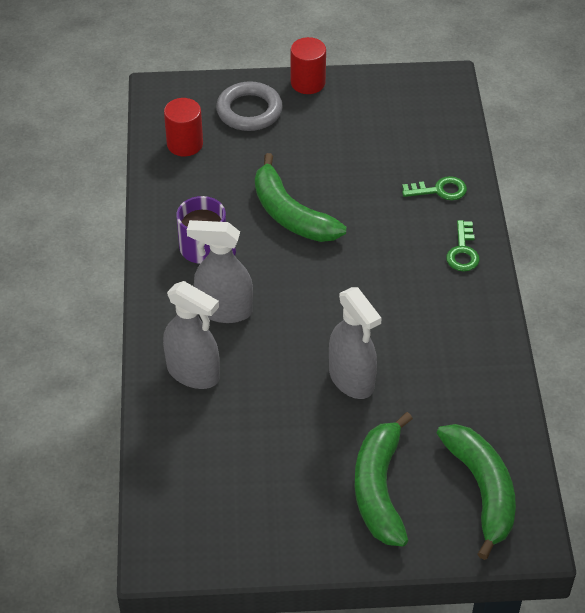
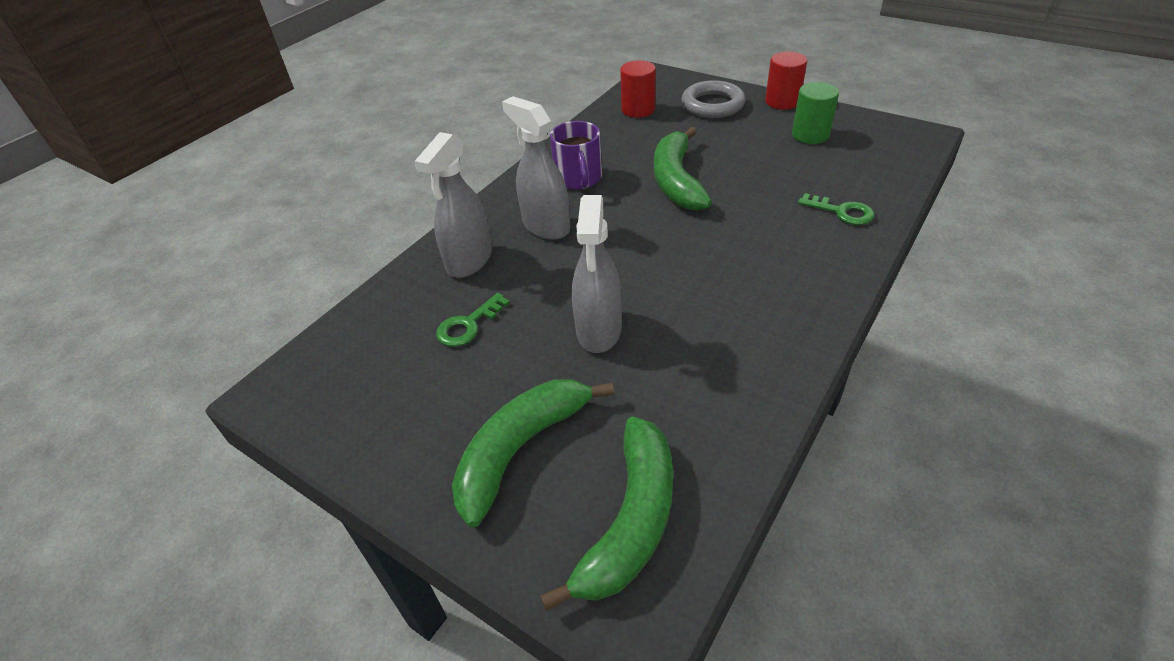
camera: 40 degrees right, 5 degrees down
(193, 373) = (469, 261): grey spray bottle -> grey spray bottle turned 45 degrees clockwise
(360, 115) = (810, 135): none -> green cylinder
(463, 251) = (823, 270): green key -> green key (468, 325)

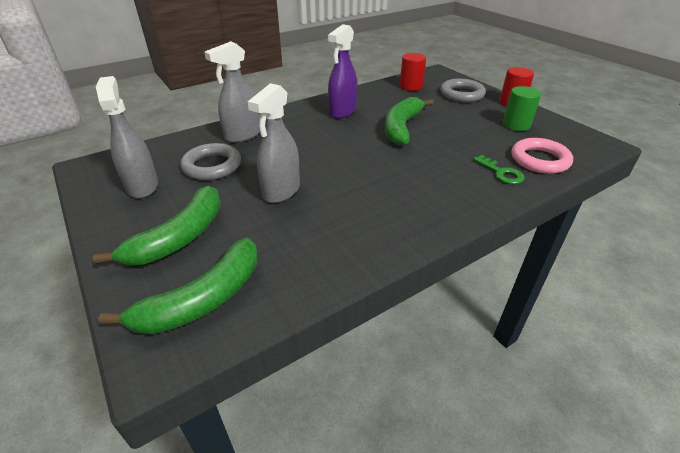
camera: 20 degrees right, 5 degrees down
(468, 325) = (212, 166): green key -> grey ring
(521, 449) = (179, 237): green banana -> green banana turned 150 degrees clockwise
(545, 226) = (301, 130): grey spray bottle -> grey spray bottle (142, 186)
(578, 179) = (342, 112): purple mug -> purple spray bottle
(870, 179) = (539, 160): none -> pink ring

